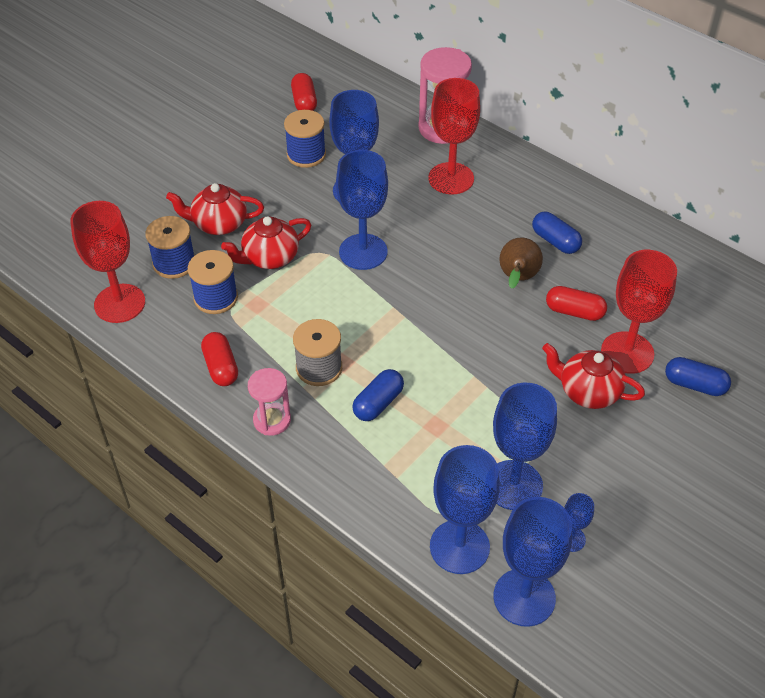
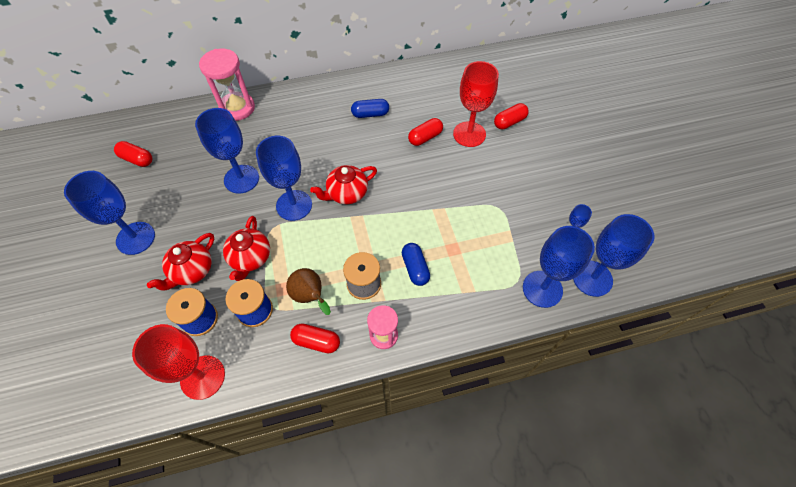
camera: 55 degrees left, 10 degrees up
(306, 155) = (184, 186): blue spool -> none
(451, 178) = (280, 129): red goblet -> none
(513, 485) = (518, 237): blue goblet -> blue goblet (135, 238)
(517, 278) = (381, 146): brown pear -> brown pear (310, 296)
(588, 392) = (481, 166): red teapot -> red teapot (347, 193)
(694, 385) = (509, 122): blue capsule -> red capsule

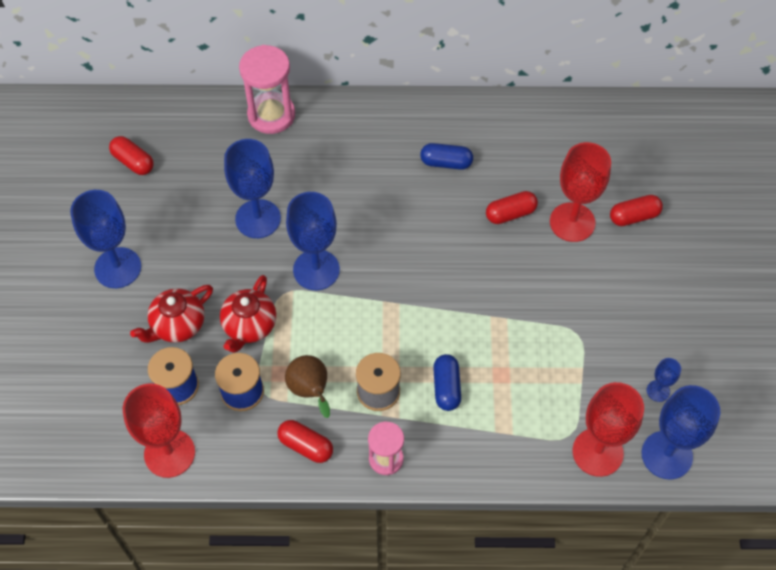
camera: 15 degrees right, 0 degrees up
(347, 193) = (386, 269): red teapot -> none
(542, 289) = (597, 452): blue goblet -> red goblet

